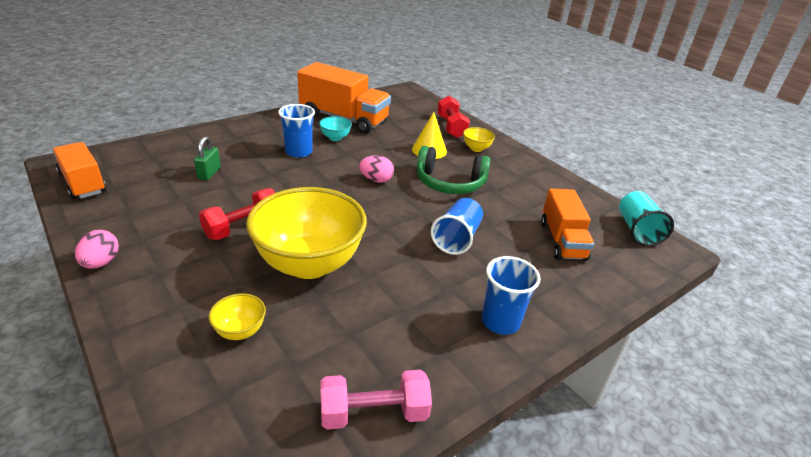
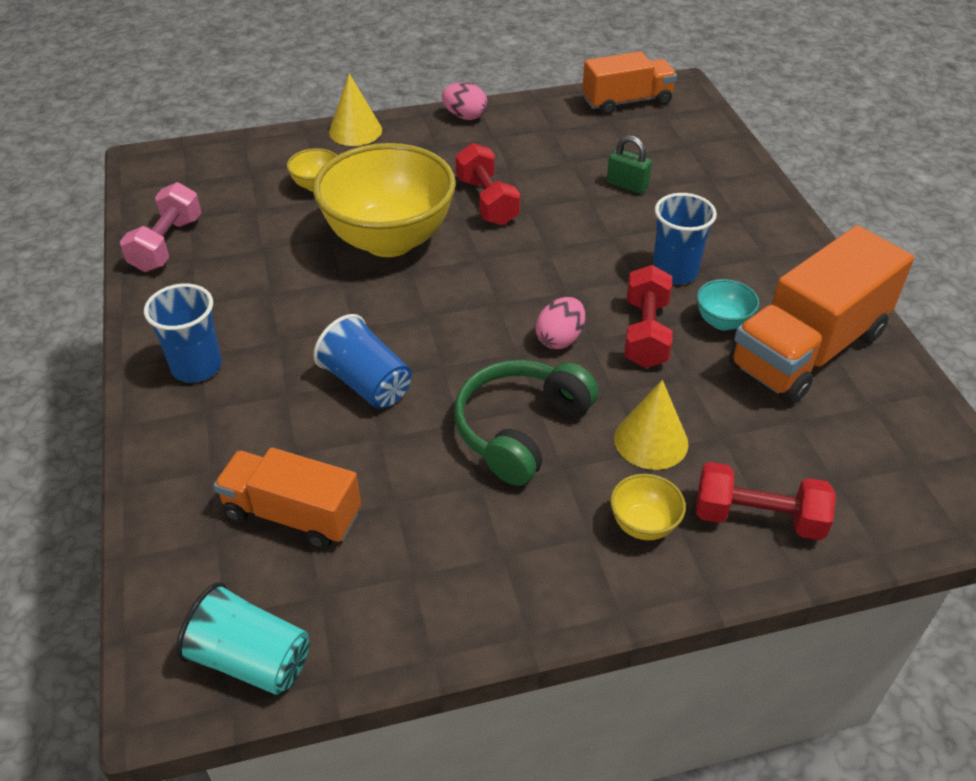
camera: 115 degrees right, 10 degrees up
(128, 333) = (355, 131): none -> yellow cone
(356, 156) = (645, 333): none -> red dumbbell

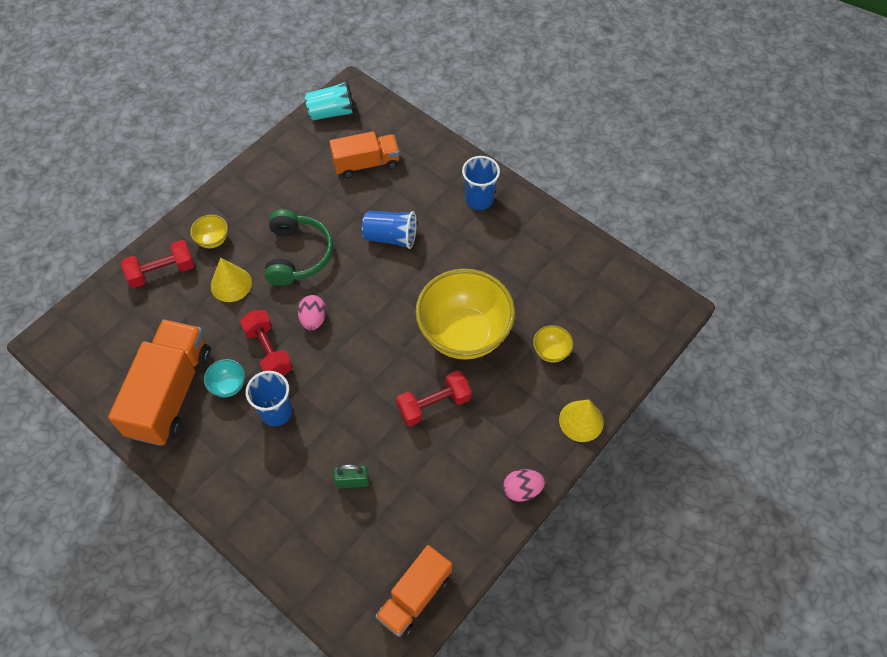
camera: 145 degrees right, 15 degrees up
(167, 244) = (581, 256): pink dumbbell -> none
(487, 201) = (434, 404): red dumbbell -> red dumbbell turned 60 degrees counterclockwise

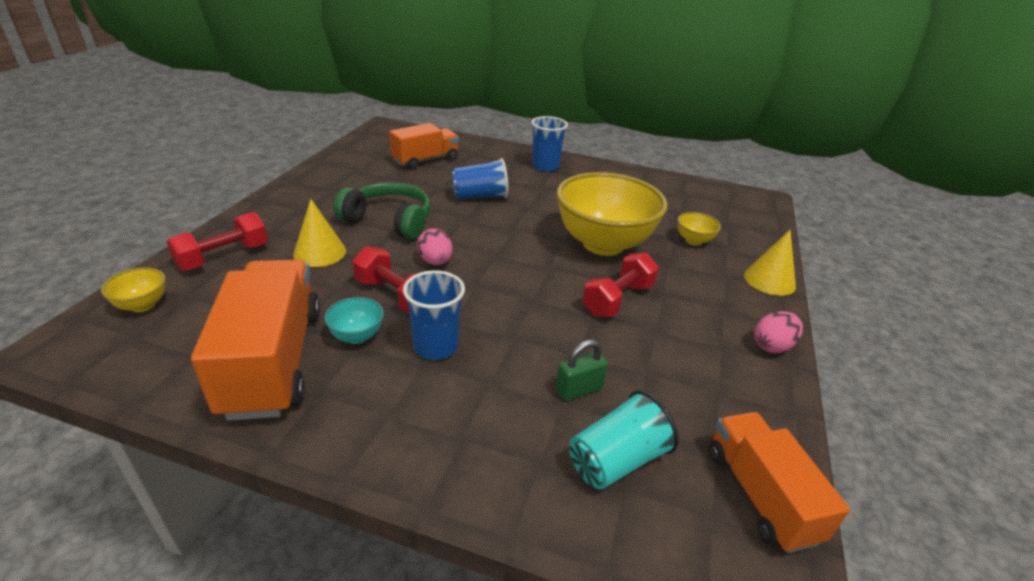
camera: 25 degrees left, 25 degrees down
(213, 240) = (282, 225): yellow bowl -> yellow bowl (142, 305)
(298, 255) = (389, 221): green headphones -> green headphones turned 45 degrees counterclockwise
(332, 112) = (374, 138): turquoise cup -> turquoise cup (616, 460)
(415, 597) = (759, 494): orange truck -> orange truck turned 150 degrees clockwise

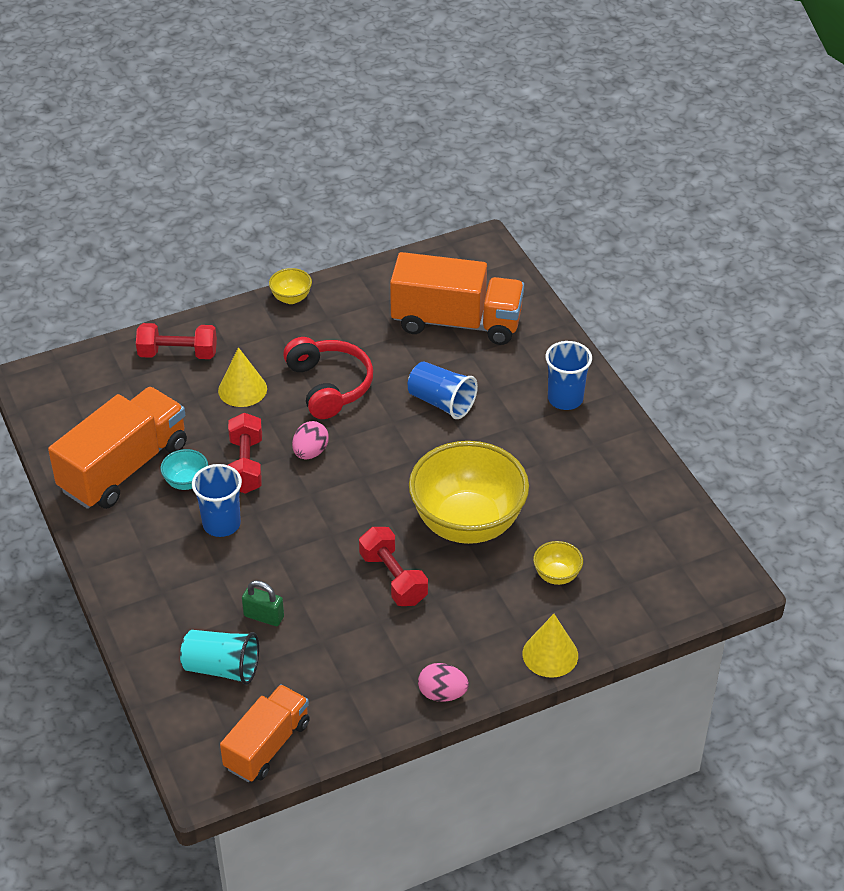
camera: 50 degrees right, 10 degrees up
(142, 305) = (96, 371): yellow bowl -> yellow bowl (291, 298)
(389, 221) = (329, 386): green headphones -> red headphones
(425, 160) = (456, 322): orange truck -> orange truck, size x1.58
(618, 299) = (393, 578): red dumbbell -> red dumbbell turned 60 degrees clockwise

